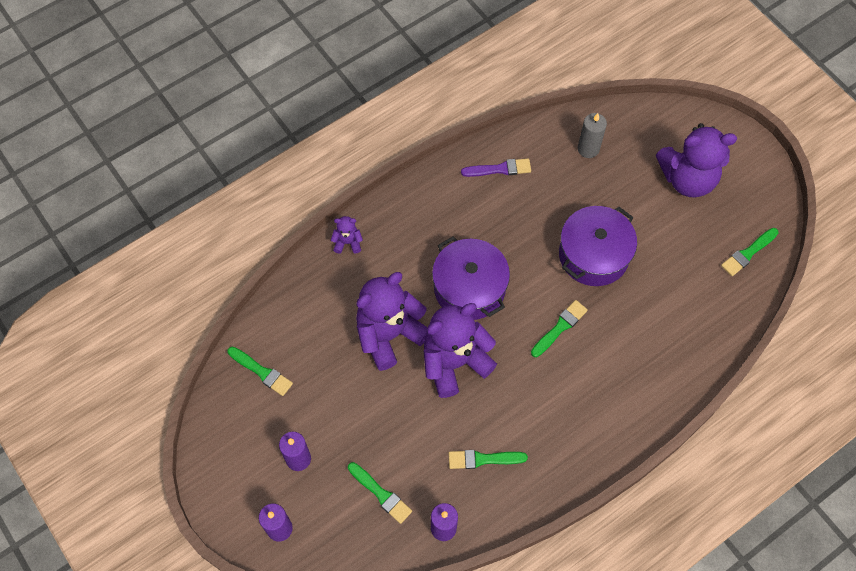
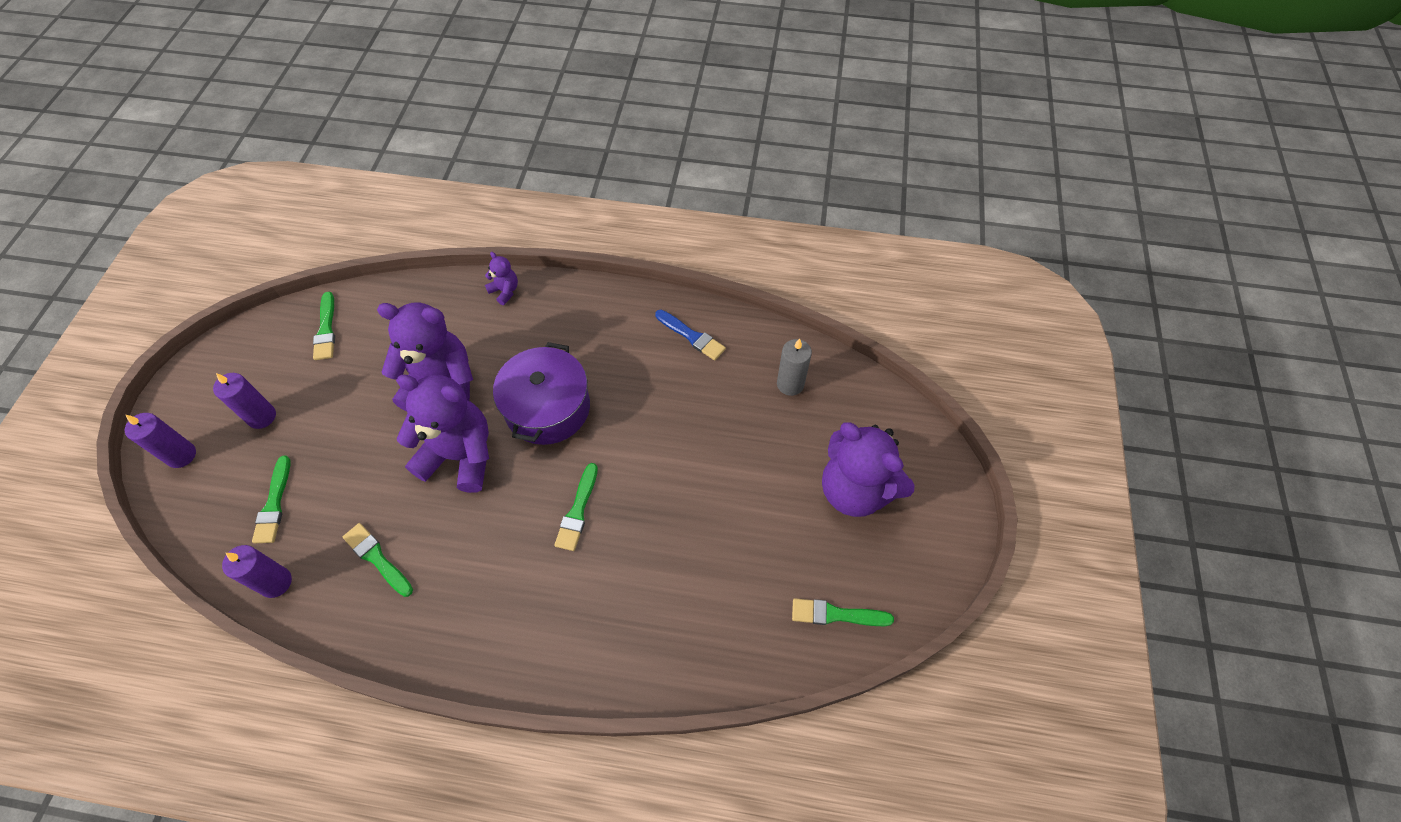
camera: 45 degrees right, 5 degrees down
(499, 169) = (692, 336): purple brush -> blue brush
(560, 327) = (578, 511): green brush -> green brush turned 105 degrees clockwise
(593, 255) = (684, 477): purple pot -> none

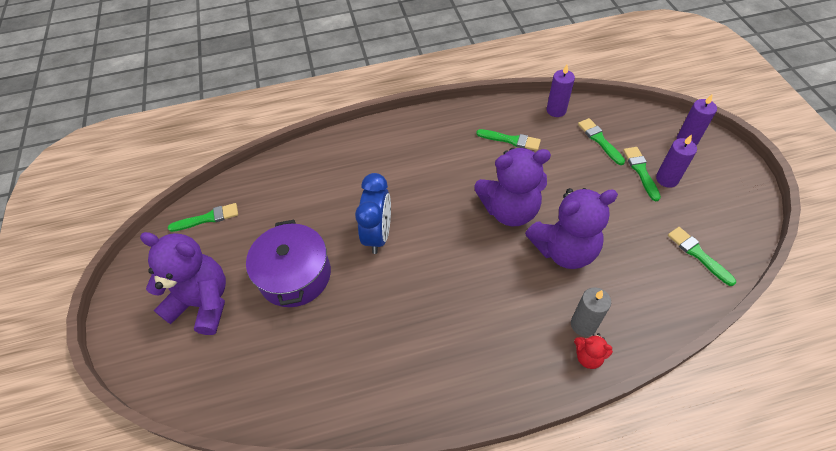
camera: 160 degrees right, 5 degrees down
(505, 291) = (588, 357): purple teddy bear -> red teddy bear
(548, 408) = (472, 267): purple pot -> purple pot (295, 275)
(578, 511) = (405, 210): green brush -> green brush (641, 171)
(626, 490) = (378, 235): none -> blue clock
(692, 336) = (385, 386): blue brush -> none
(790, 384) = (276, 374): grey candle -> grey candle (583, 324)

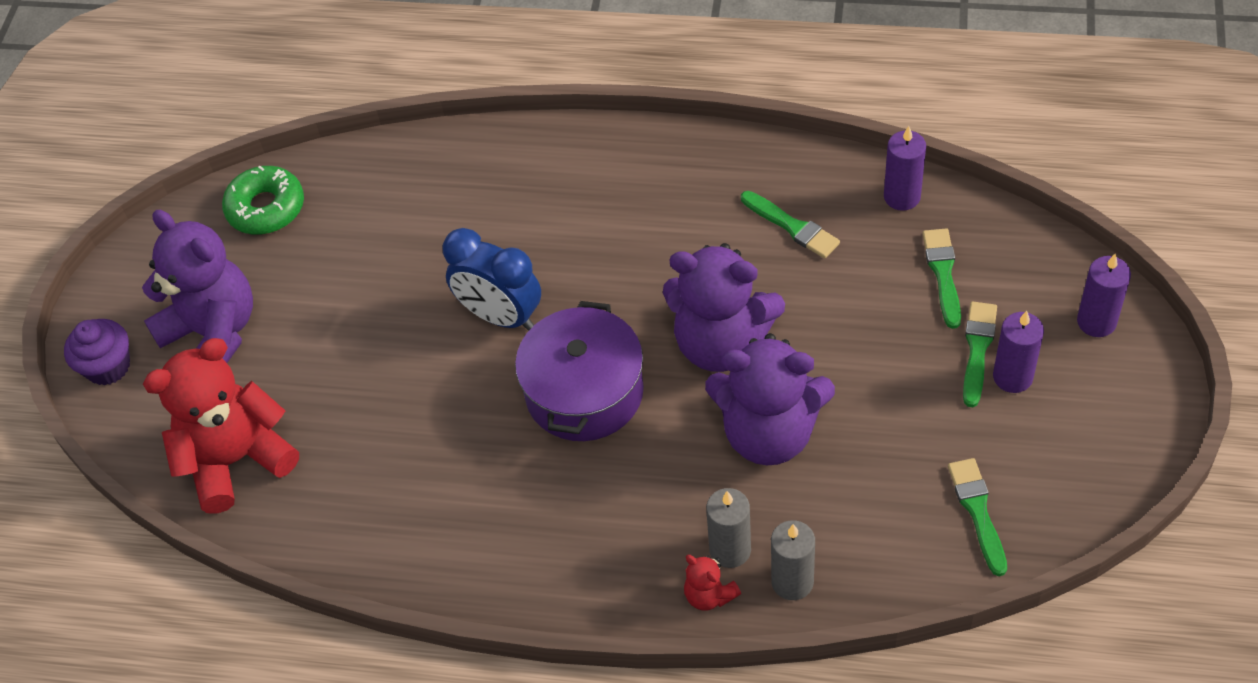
camera: 25 degrees right, 0 degrees up
(138, 348) = (108, 367): none -> purple cupcake
(208, 218) = (266, 208): green brush -> green donut
(250, 379) = (236, 459): none -> red teddy bear
(295, 275) = (353, 336): purple pot -> purple pot (584, 392)
(378, 235) = (500, 316): blue clock -> blue clock turned 90 degrees clockwise
(629, 330) = (792, 582): none -> grey candle

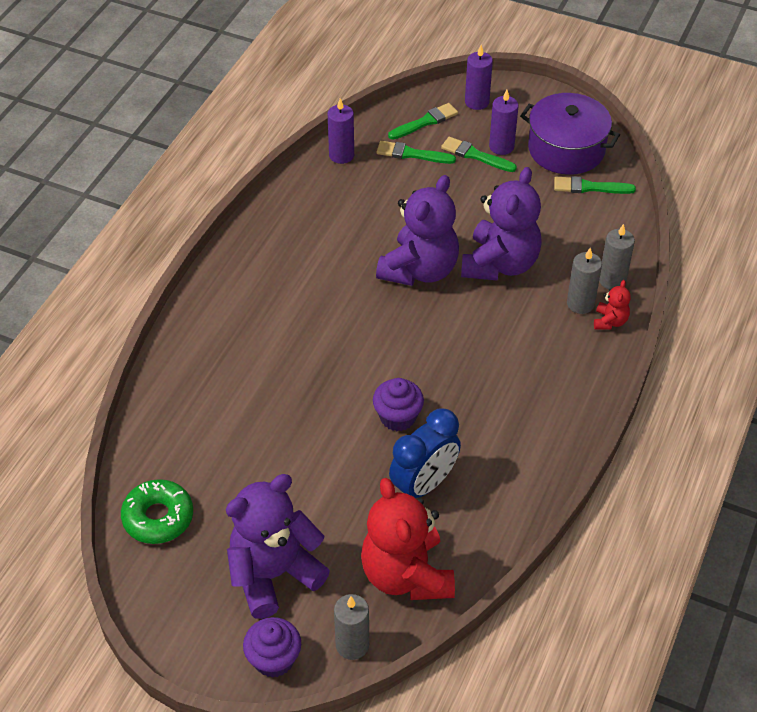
camera: 80 degrees left, 5 degrees down
(136, 433) = (352, 645): none -> grey candle
(464, 387) = (397, 417): none -> purple cupcake
(500, 316) = (342, 383): blue clock -> blue clock (424, 484)
(584, 392) = (430, 350): purple pot -> purple pot (566, 149)
(709, 595) = (610, 321): red teddy bear -> red teddy bear turned 45 degrees counterclockwise
(792, 227) = (339, 212): green brush -> green brush (425, 122)

